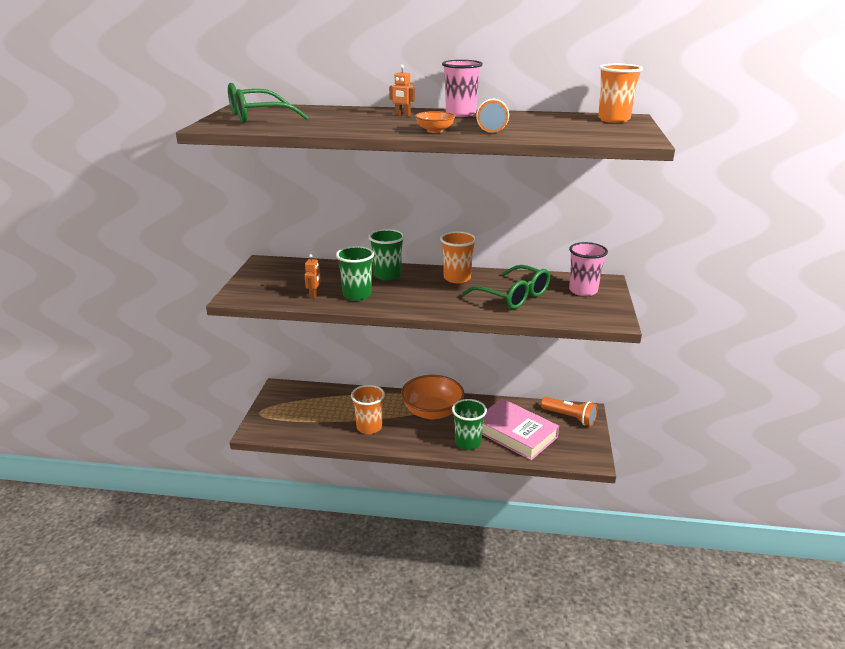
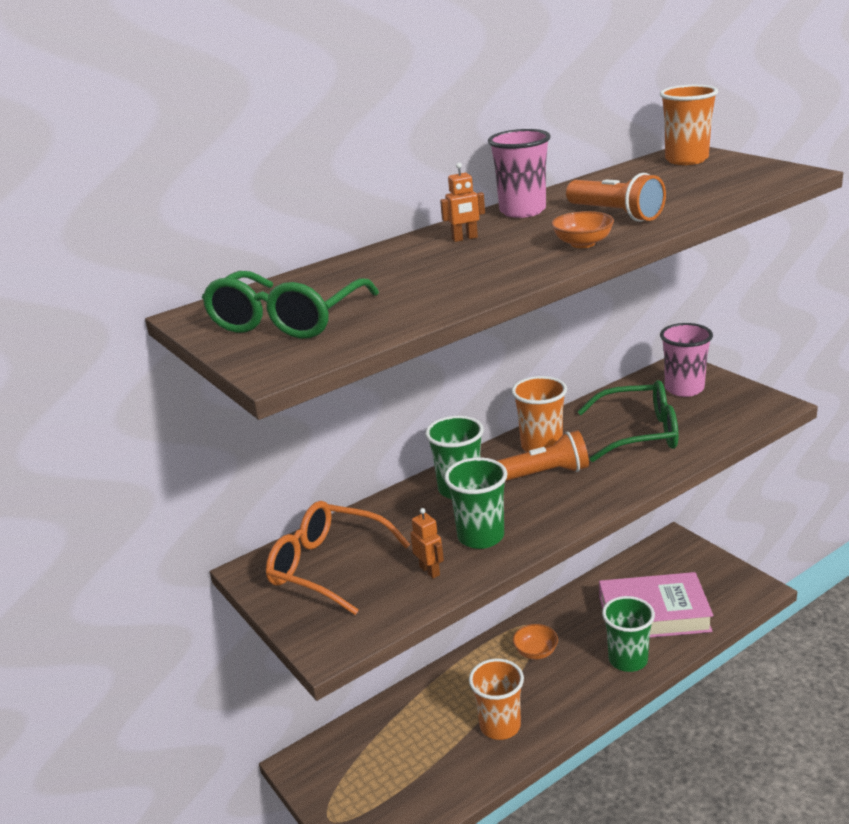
camera: 40 degrees left, 0 degrees up
(286, 274) = (327, 567): none -> orange glasses
(432, 411) = (536, 652): orange bowl -> orange bowl, size x0.47
(569, 417) = (670, 558): orange flashlight -> orange flashlight (544, 474)

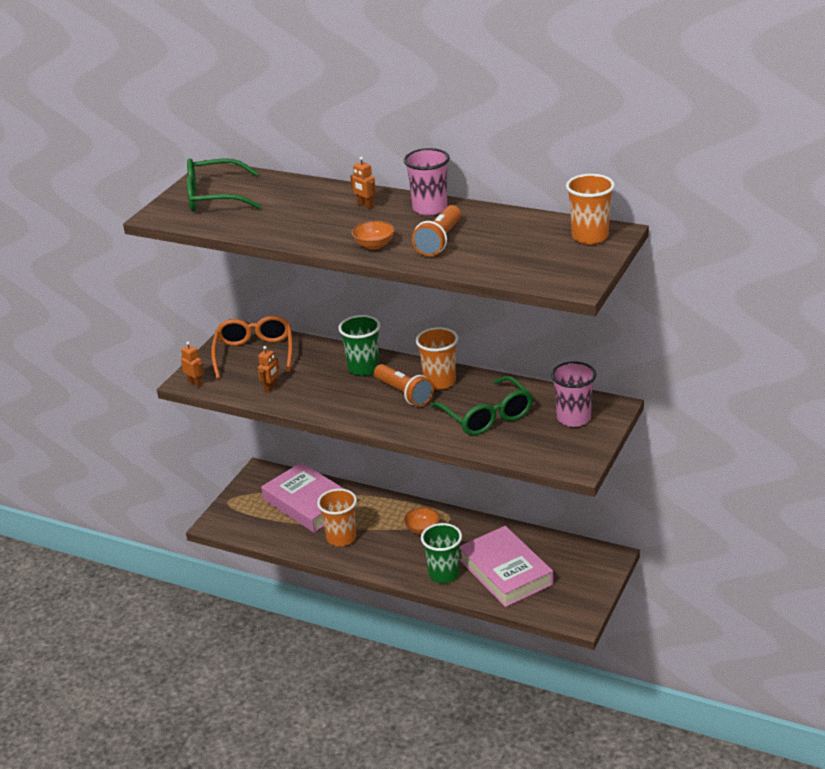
camera: 60 degrees right, 5 degrees up
(343, 640) = (195, 383): none -> orange robot
(406, 736) = (308, 503): none -> pink book
(481, 536) = (316, 393): green cup -> none

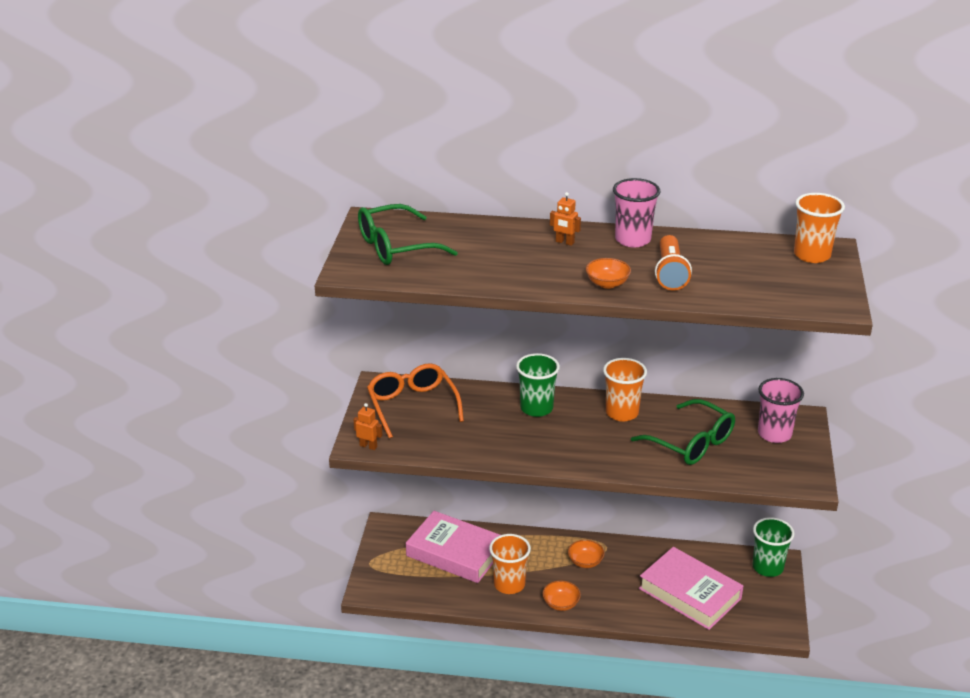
camera: 20 degrees left, 0 degrees up
(271, 388) = (453, 441): orange robot -> none
(379, 562) = (561, 604): none -> orange bowl
(404, 394) = (594, 430): orange flashlight -> none
(444, 574) = (632, 606): green cup -> green cup (767, 567)

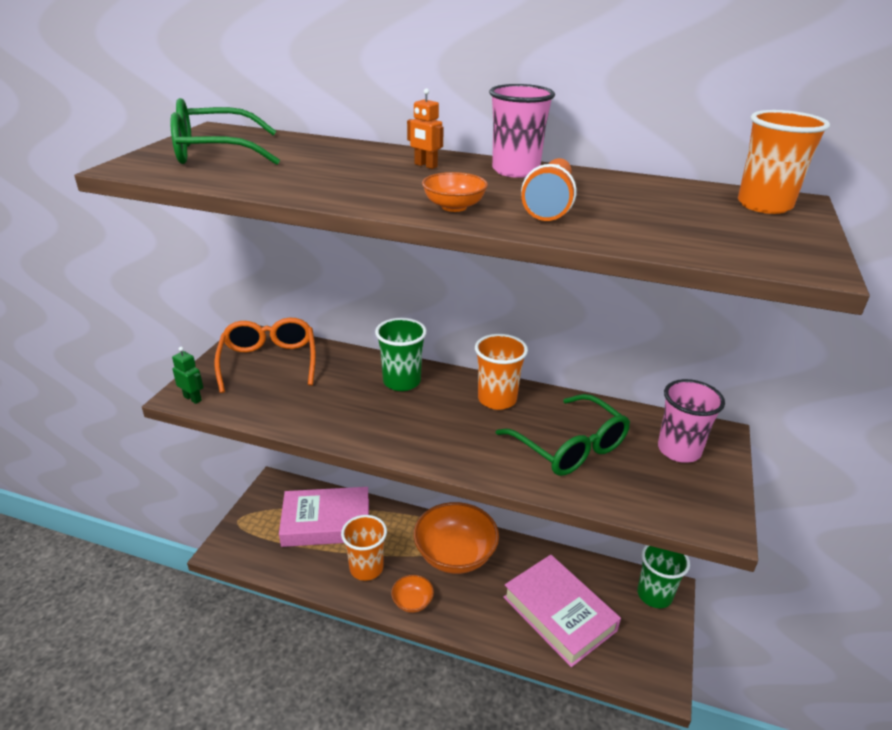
camera: 10 degrees right, 0 degrees up
(368, 446) = (193, 398): orange robot -> green robot
(455, 552) = (326, 522): pink book -> pink book turned 45 degrees counterclockwise
(585, 562) = (455, 555): orange bowl -> orange bowl, size x2.14

